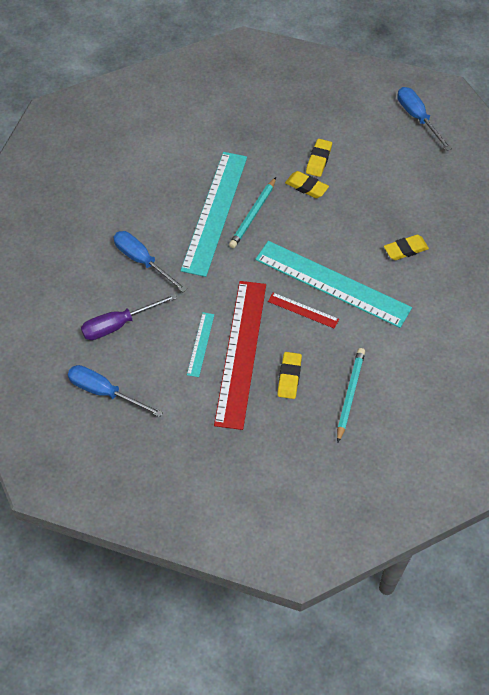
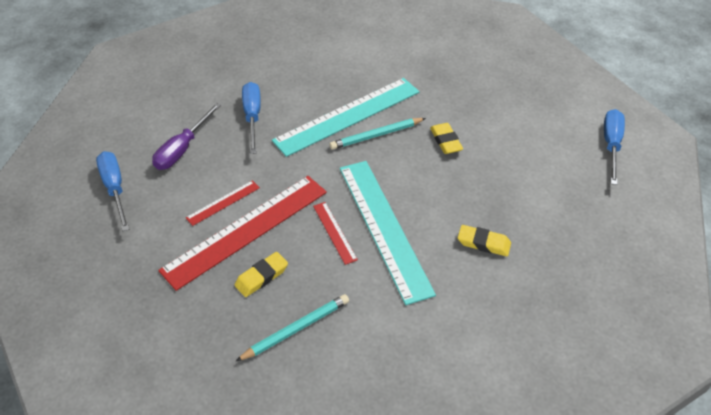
camera: 40 degrees right, 10 degrees down
(118, 324) = (182, 149): purple screwdriver -> purple screwdriver turned 75 degrees counterclockwise
(200, 344) = (223, 202): turquoise ruler -> red ruler
(318, 160) = (479, 127): yellow eraser -> none

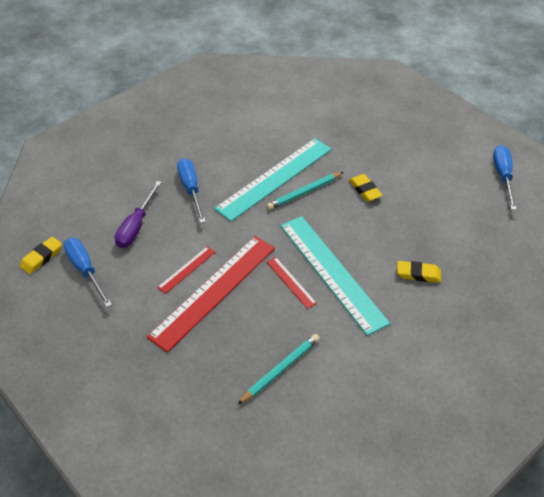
camera: 10 degrees left, 0 degrees up
(261, 277) = (238, 329): yellow eraser -> yellow eraser (42, 257)

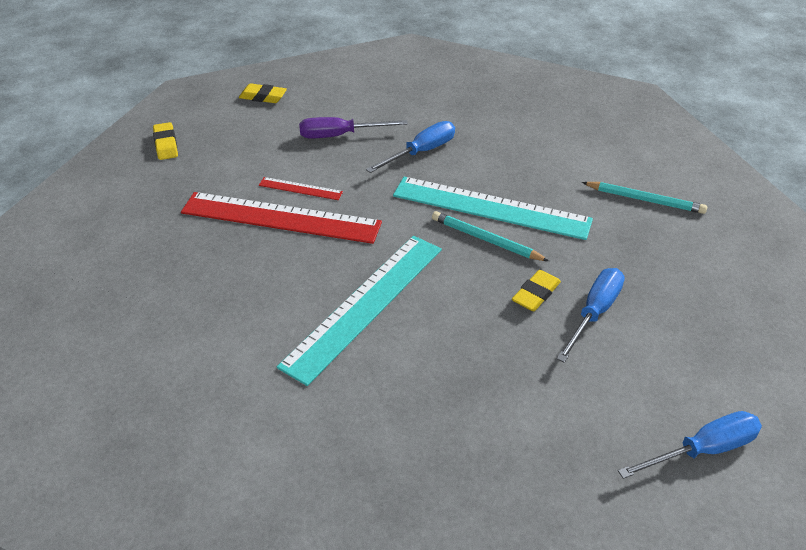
camera: 65 degrees right, 5 degrees down
(85, 270) = (261, 126): blue screwdriver -> blue screwdriver (594, 313)
(280, 369) = (192, 305): turquoise pencil -> turquoise pencil (645, 200)
(291, 282) = (328, 273): red ruler -> none
(418, 274) = (414, 393): yellow eraser -> yellow eraser (166, 144)

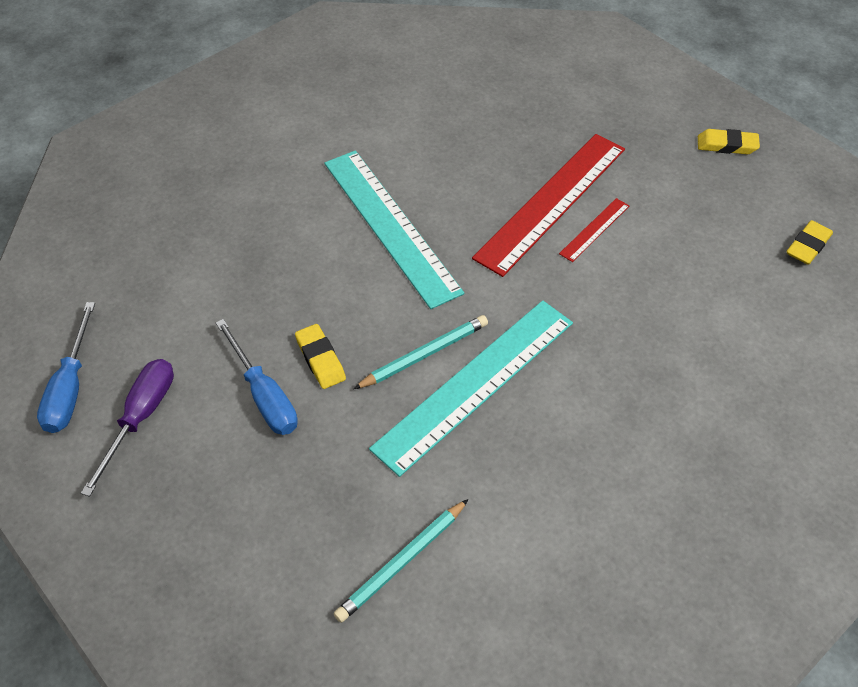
camera: 115 degrees right, 10 degrees up
(340, 135) = (688, 294): purple screwdriver -> purple screwdriver (141, 417)
(421, 152) = (618, 361): blue screwdriver -> none

